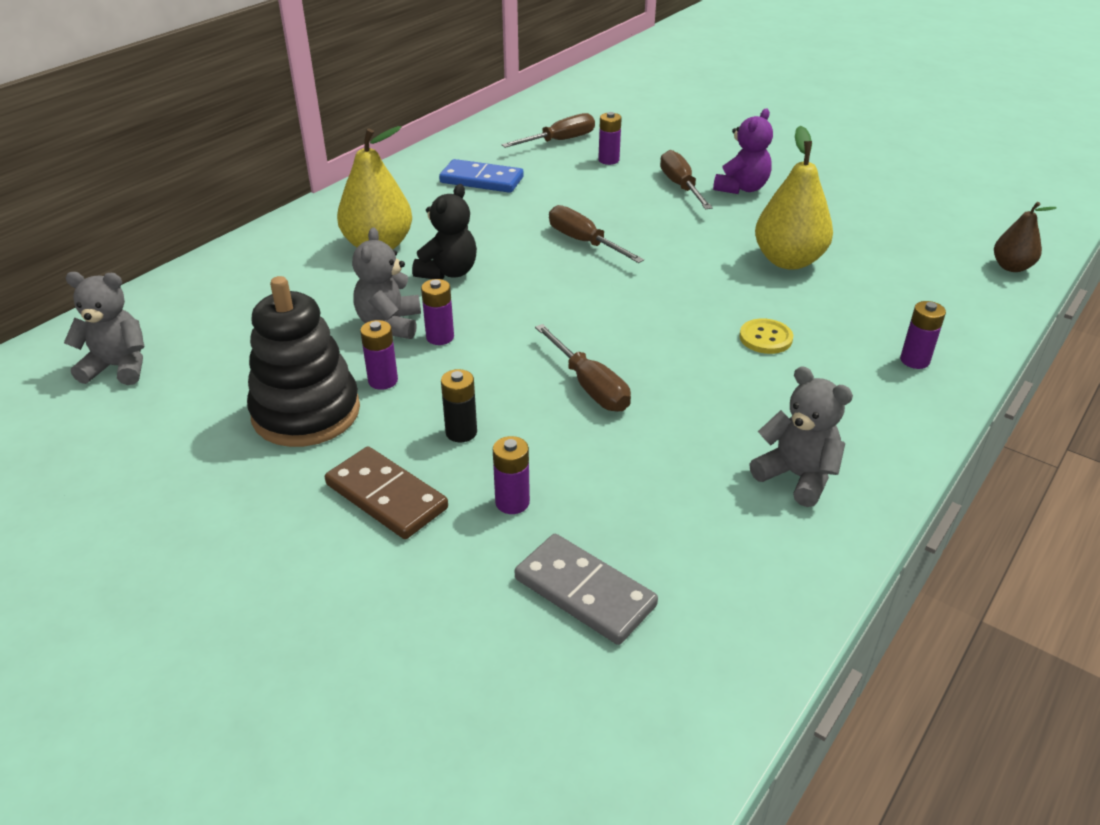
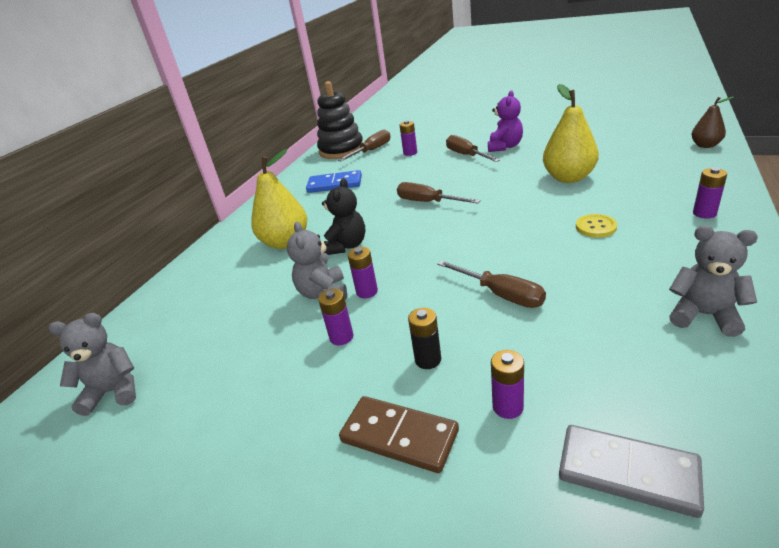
camera: 10 degrees left, 5 degrees down
(306, 412) = (292, 382): black stacking toy -> black stacking toy (341, 150)

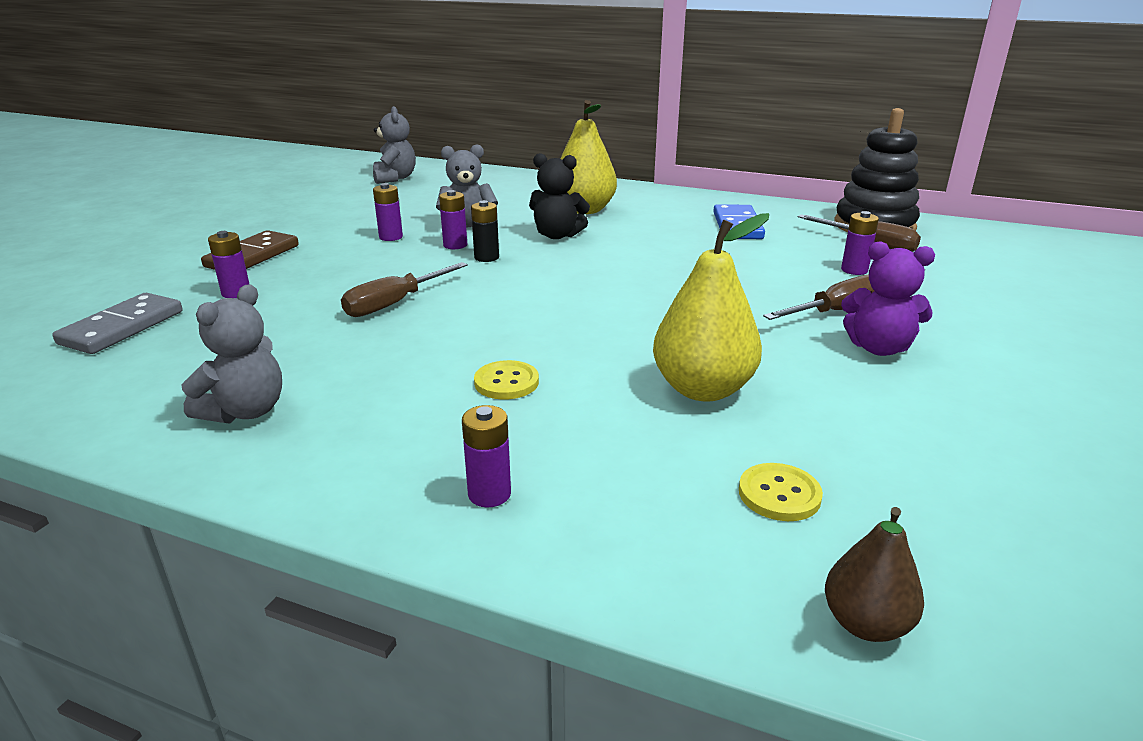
camera: 85 degrees right, 5 degrees down
(428, 202) = (653, 277): brown screwdriver -> none
(428, 360) = (326, 267): black battery -> black battery (486, 257)
(644, 159) = (779, 494): none -> yellow button

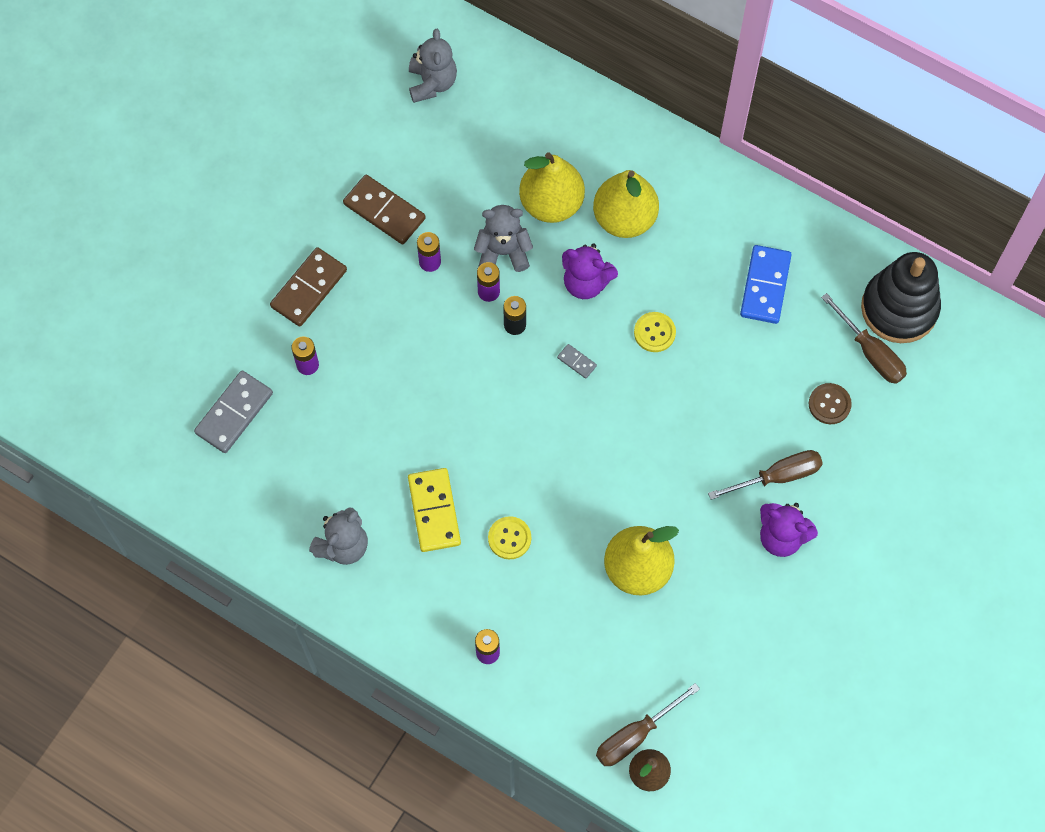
camera: 10 degrees right, 40 degrees up
(344, 221) = (384, 211): none -> brown domino
(392, 371) = (434, 511): none -> yellow domino
(394, 304) = (434, 405): brown screwdriver -> brown screwdriver (635, 735)
(512, 209) = (551, 203): none -> yellow pear
(557, 235) = (586, 282): black teddy bear -> purple teddy bear
(561, 269) = (577, 362): none -> grey domino
(779, 494) = (645, 680): yellow button -> yellow button (654, 333)
(854, 270) = (829, 404): purple battery -> brown button

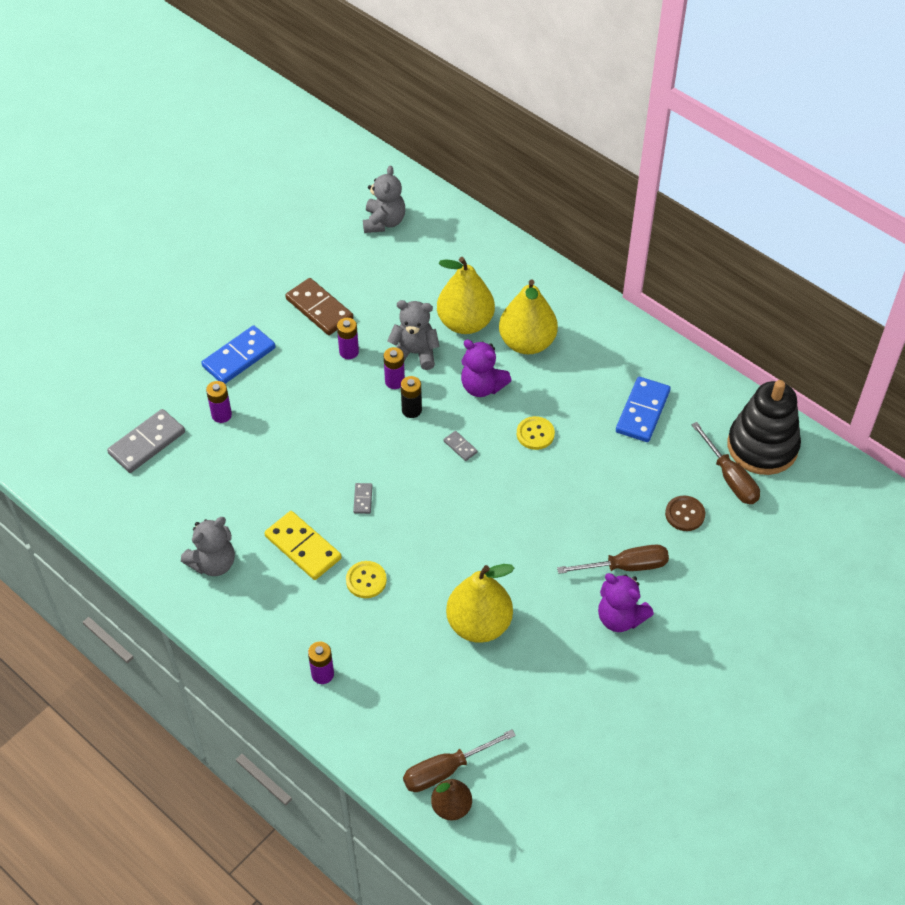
camera: 10 degrees right, 15 degrees down
(309, 288) = (239, 357): brown domino -> blue domino
(434, 511) = (303, 547): yellow domino -> yellow domino turned 45 degrees counterclockwise
(485, 443) = (363, 499): none -> grey domino

